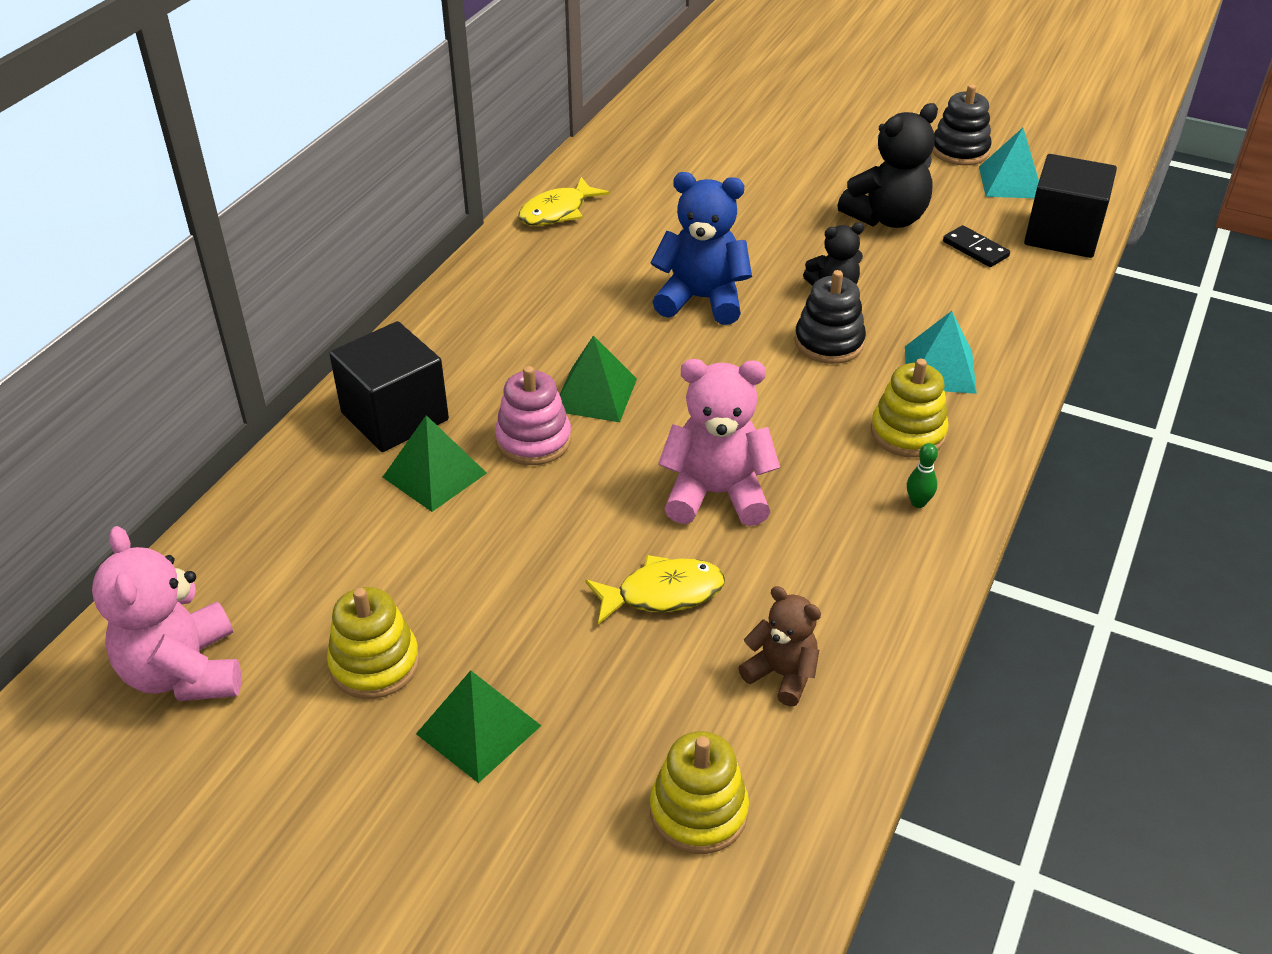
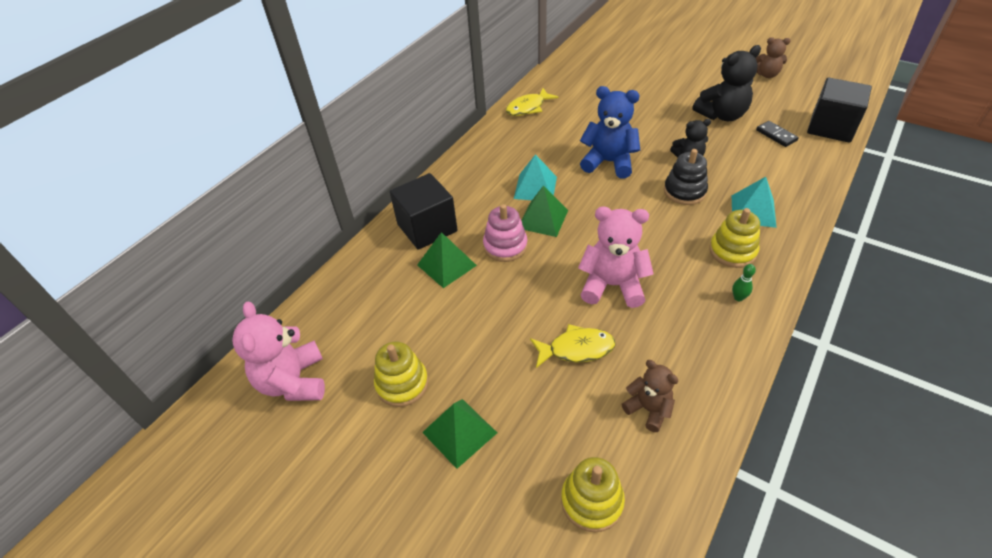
camera: 10 degrees right, 5 degrees up
(959, 151) = (767, 75): black stacking toy -> brown teddy bear
(1010, 182) = (798, 94): turquoise pyramid -> turquoise pyramid (535, 187)

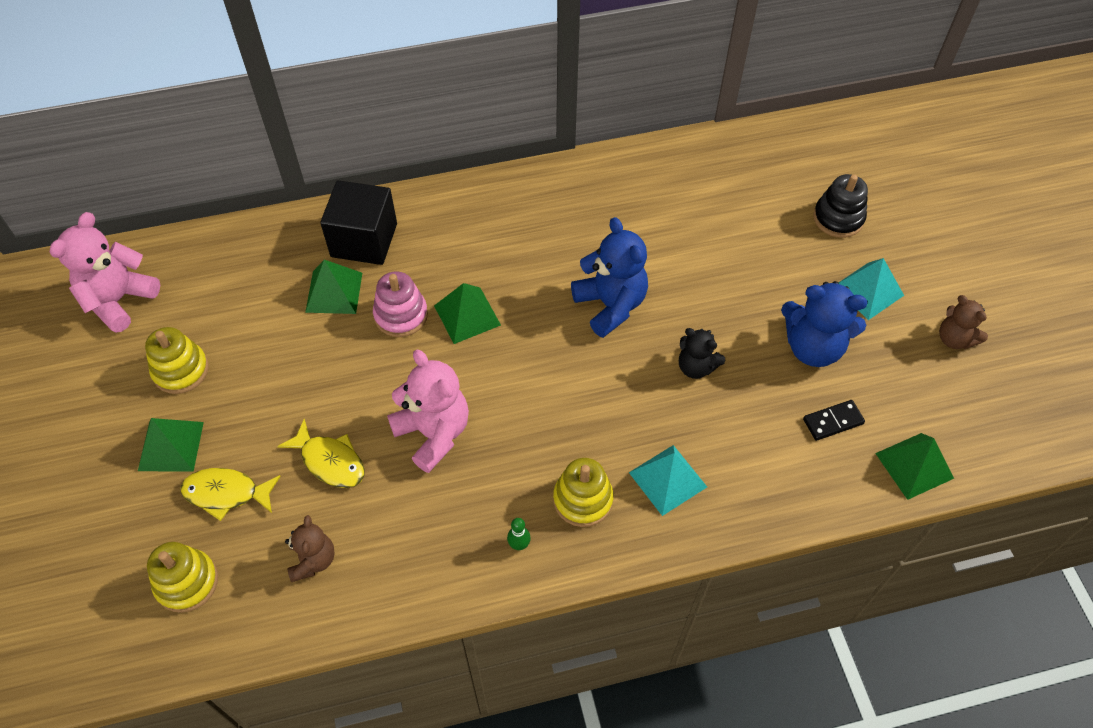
camera: 40 degrees right, 10 degrees up
(528, 107) = (624, 173): yellow fish -> yellow fish (226, 493)
(535, 187) = (505, 275): turquoise pyramid -> turquoise pyramid (868, 291)
(684, 191) = (634, 400): black stacking toy -> black stacking toy (838, 218)
(722, 115) = (813, 347): black teddy bear -> blue teddy bear
(776, 135) = (833, 421): black domino -> black domino turned 60 degrees clockwise
(831, 127) = (914, 465): black cube -> green pyramid

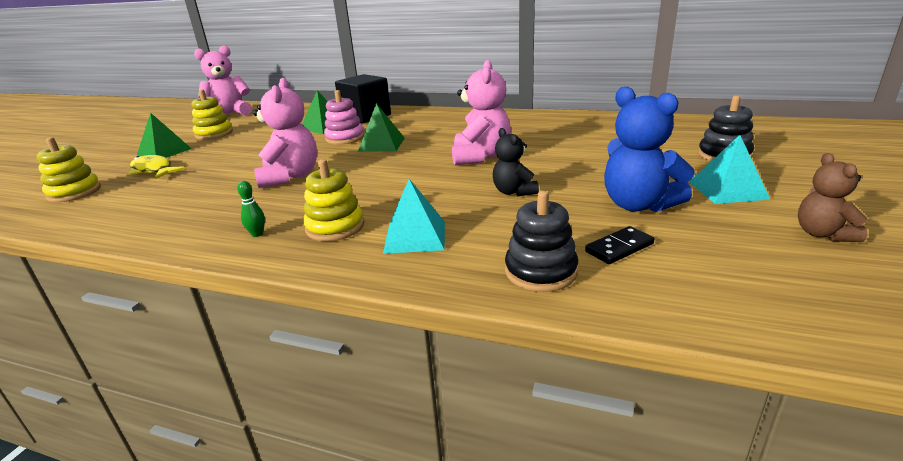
camera: 35 degrees right, 30 degrees down
(313, 560) = (140, 203): brown teddy bear -> none
(330, 461) = (219, 173): yellow fish -> none
(610, 305) = (480, 157): blue teddy bear -> pink teddy bear
(798, 480) = (540, 271): none -> black stacking toy
(833, 421) = (619, 248): black domino -> black domino turned 45 degrees counterclockwise
(914, 465) = (700, 303): green pyramid -> none

